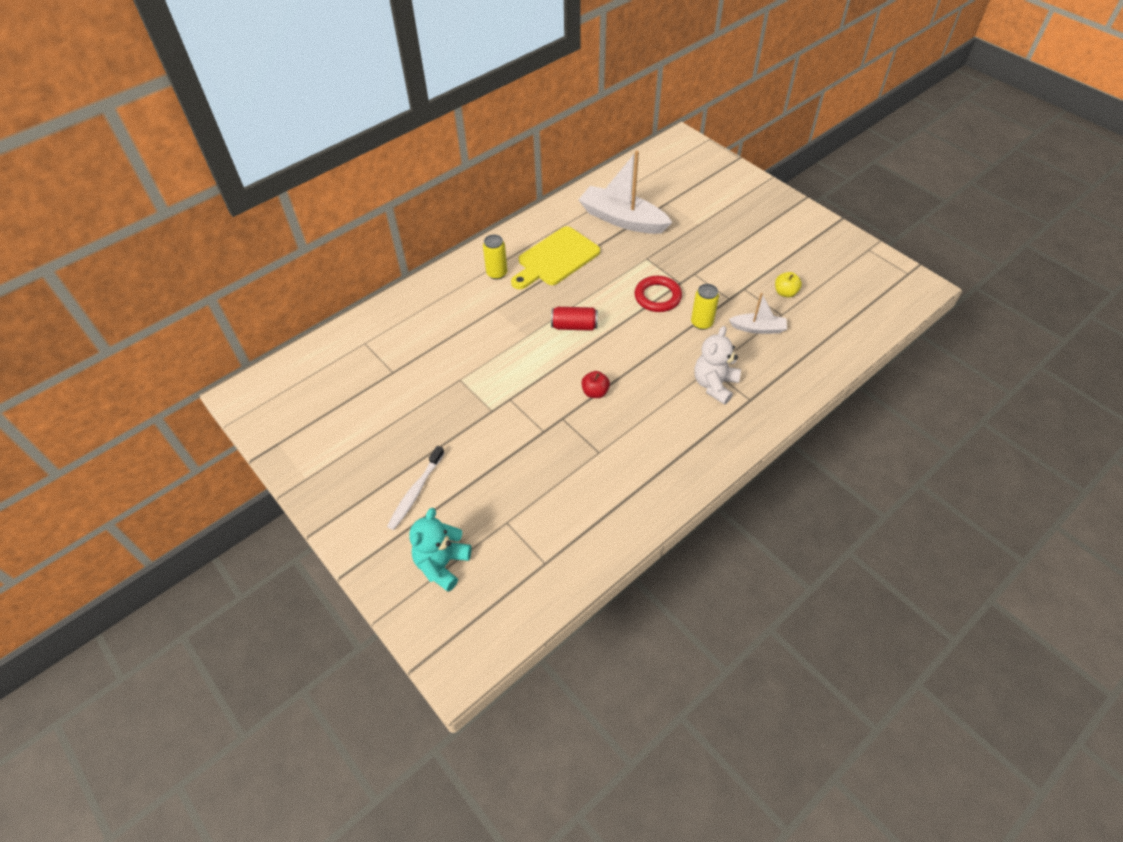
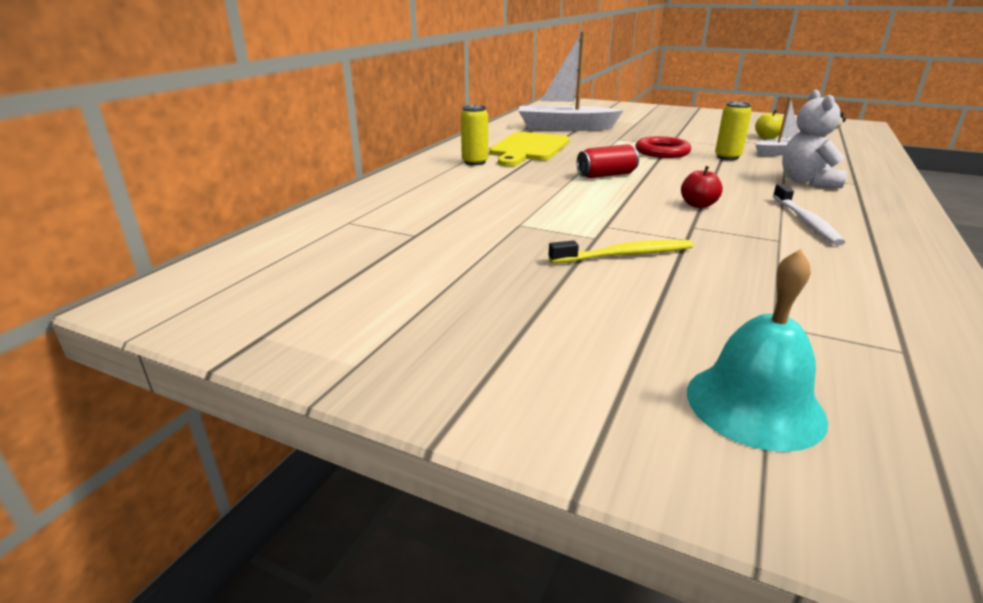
camera: 25 degrees left, 25 degrees down
(415, 492) = (585, 330): white toothbrush -> white toothbrush (805, 221)
(442, 564) = (754, 404): turquoise teddy bear -> turquoise bell
(492, 435) = (625, 255): none -> yellow toothbrush

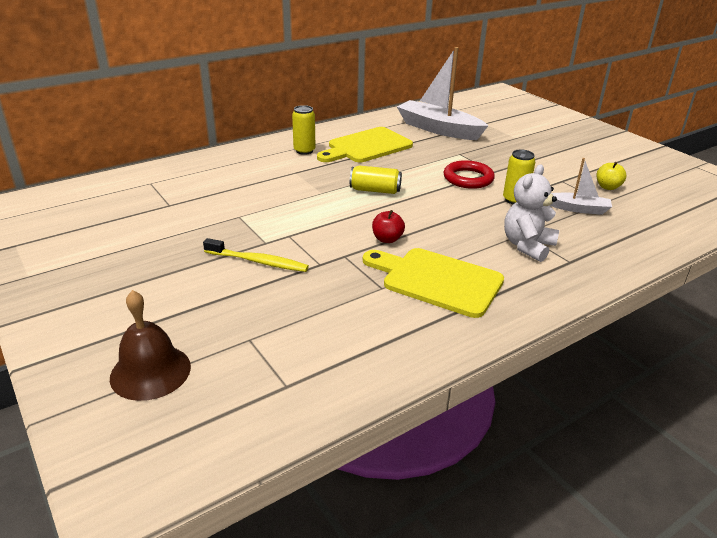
camera: 30 degrees right, 5 degrees up
(606, 175) = (375, 190): red can -> yellow can
(754, 404) = (150, 371): turquoise bell -> brown bell
(805, 221) = (437, 280): white toothbrush -> yellow cutting board

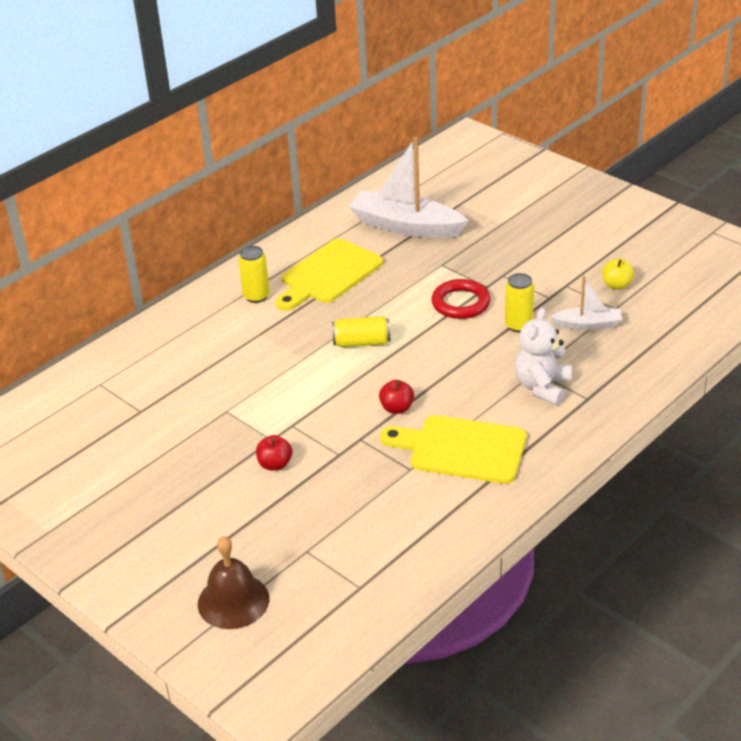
camera: 10 degrees left, 5 degrees up
(258, 261) = (275, 464): yellow toothbrush -> red apple

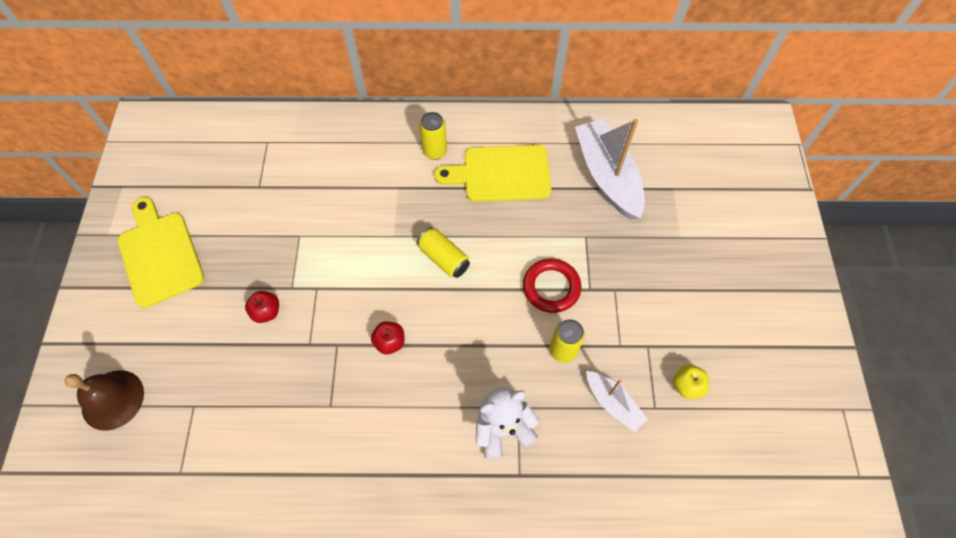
camera: 45 degrees right, 25 degrees up
(461, 449) = (380, 425): yellow cutting board -> yellow cutting board (159, 254)

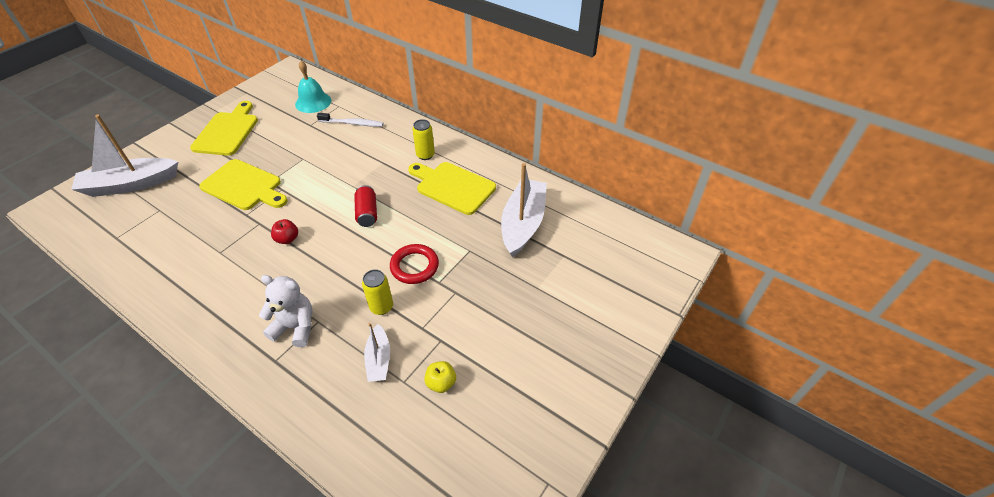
camera: 35 degrees right, 15 degrees down
(112, 399) = (130, 184): brown bell -> white boat
(228, 153) = (313, 102): none -> turquoise bell
(267, 312) = (244, 186): red apple -> yellow cutting board
(309, 156) = (352, 123): none -> white toothbrush
(444, 258) = (367, 213): yellow can -> red can

